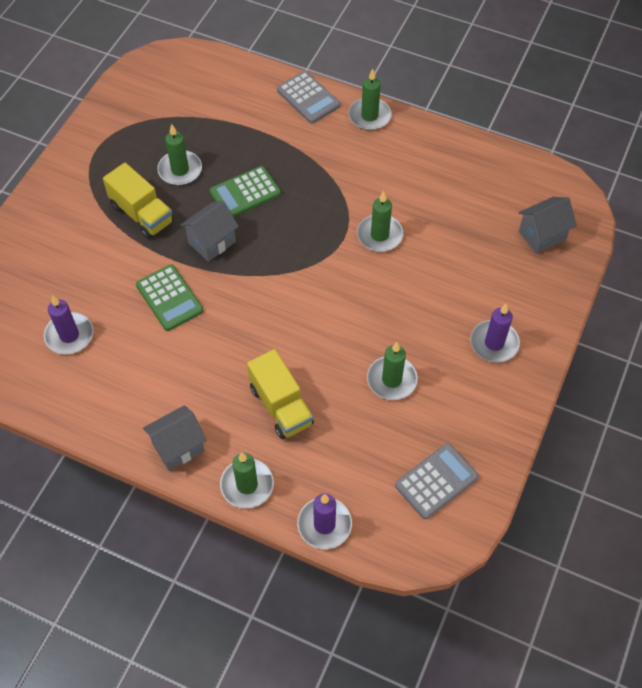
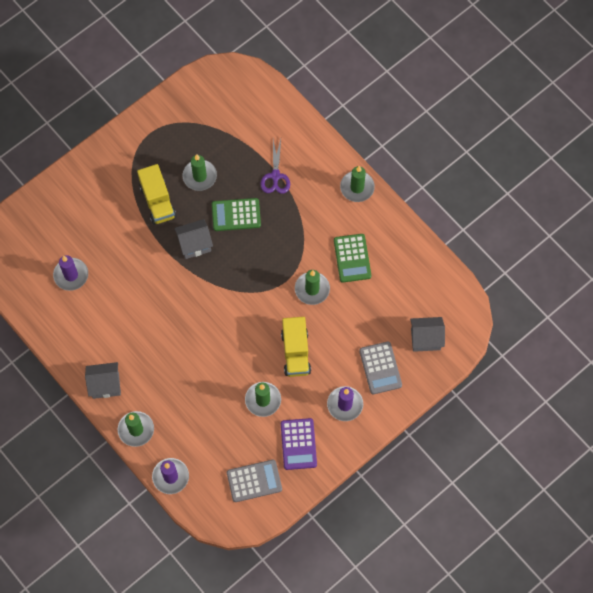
camera: 25 degrees right, 10 degrees up
(169, 298) = (147, 276): green calculator -> green calculator (352, 258)
(270, 138) = (275, 176): none -> purple scissors
(281, 406) = (183, 386): yellow truck -> yellow truck (296, 352)
(308, 98) = (320, 152): grey calculator -> grey calculator (380, 368)
(465, 412) = (298, 444): none -> purple calculator

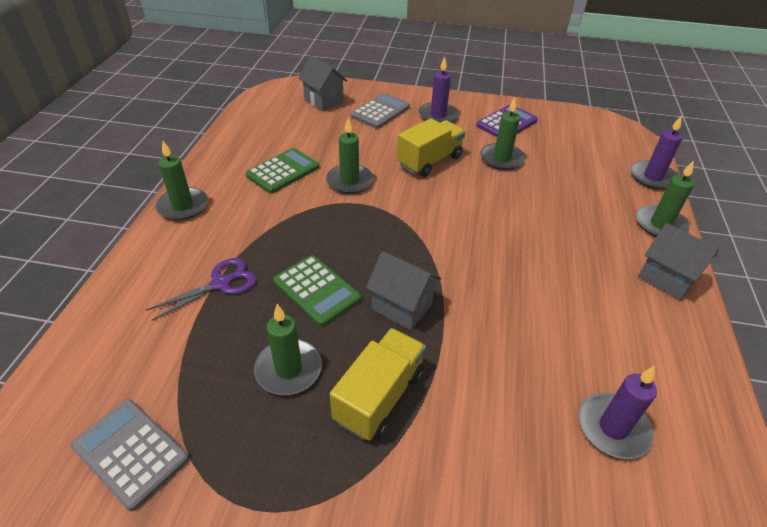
camera: 130 degrees left, 25 degrees down
(254, 481) = (572, 131): grey calculator -> grey calculator (131, 452)

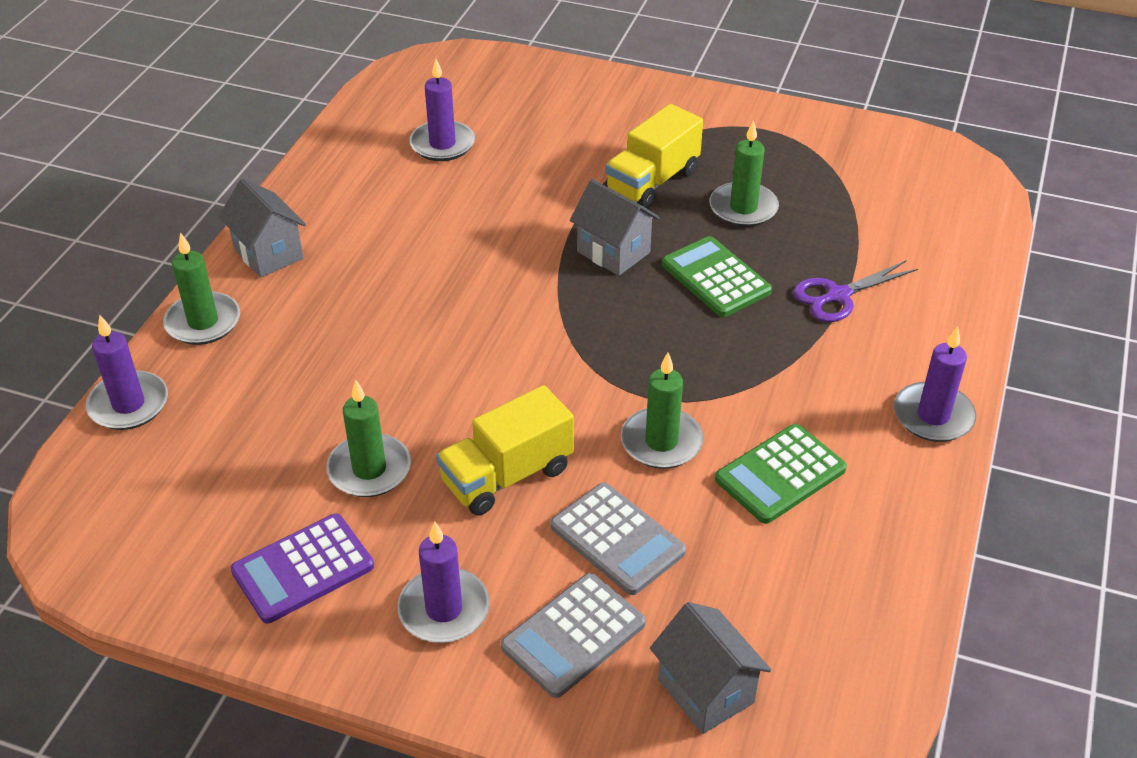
camera: 170 degrees left, 0 degrees up
(131, 452) = (876, 165): grey calculator -> grey calculator (617, 539)
(183, 206) = (933, 416): green candle -> purple candle

